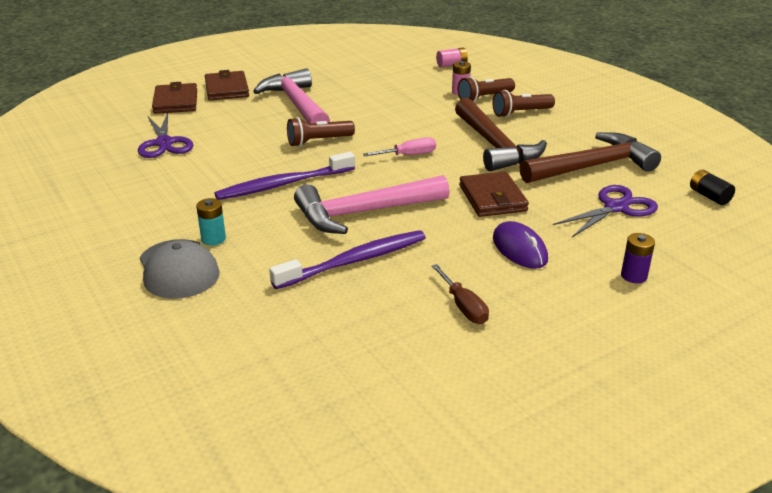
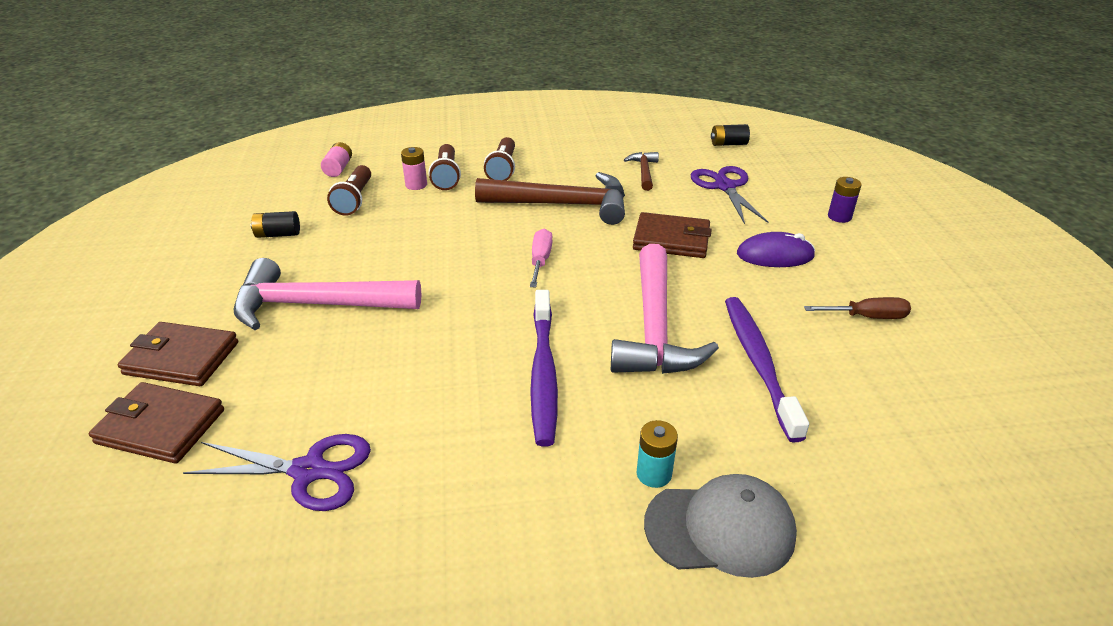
camera: 65 degrees left, 5 degrees up
(318, 141) = (446, 315): brown flashlight -> brown flashlight (354, 200)
(356, 73) = (278, 234): none -> black battery
(593, 166) = (644, 172): brown hammer -> brown hammer, size x0.48

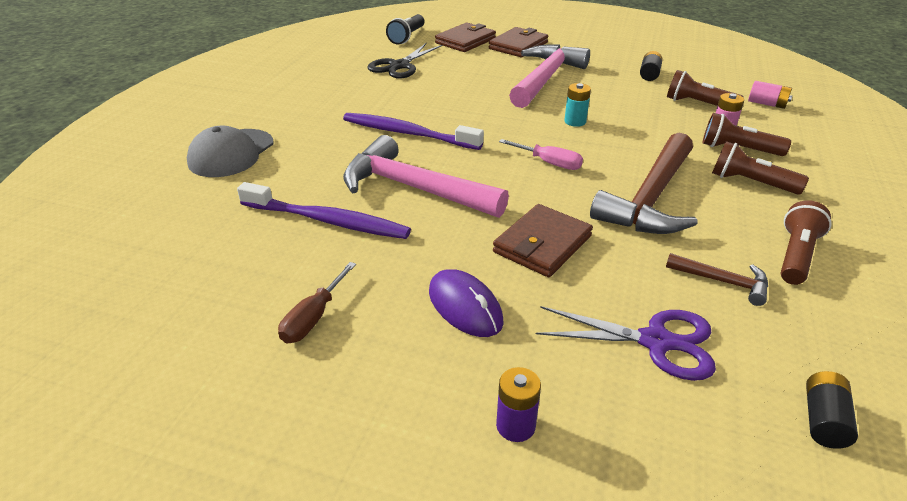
camera: 115 degrees right, 0 degrees up
(141, 521) = (407, 37): none -> black flashlight
(309, 471) = (399, 66): purple scissors -> black scissors
(590, 152) = (796, 255): none -> brown flashlight
(654, 474) = (288, 146): turquoise battery -> turquoise battery (575, 121)
(775, 255) = (465, 306): purple mouse -> purple mouse turned 60 degrees counterclockwise

